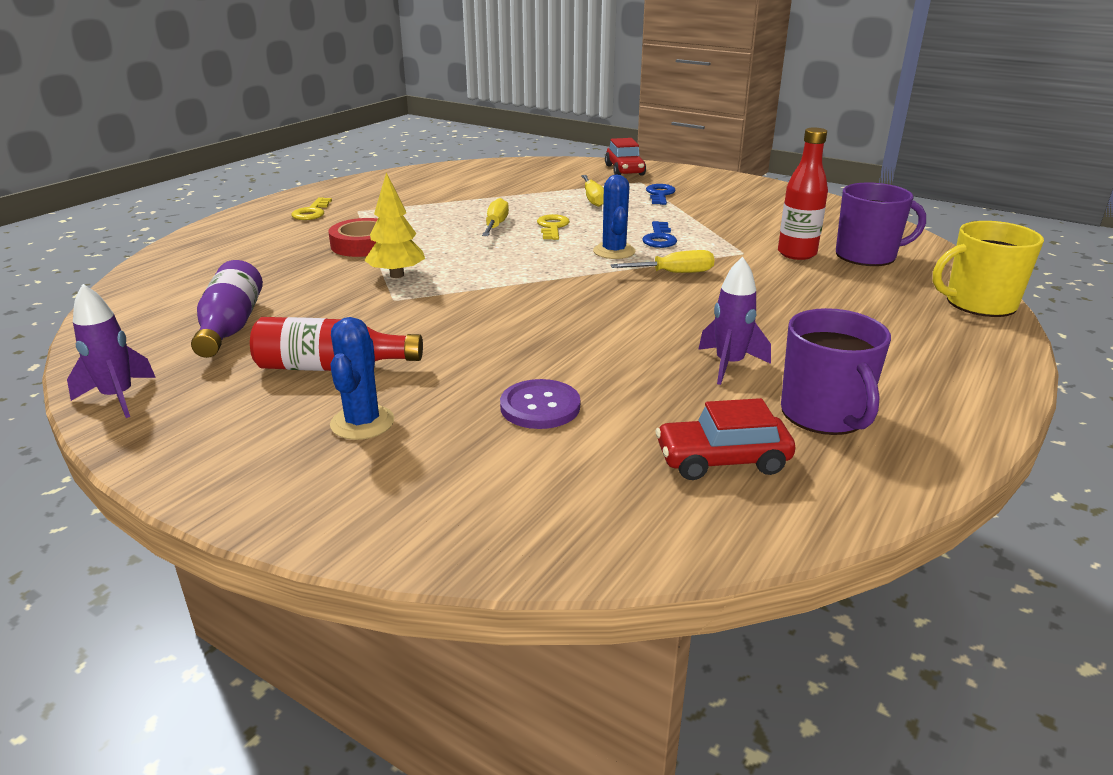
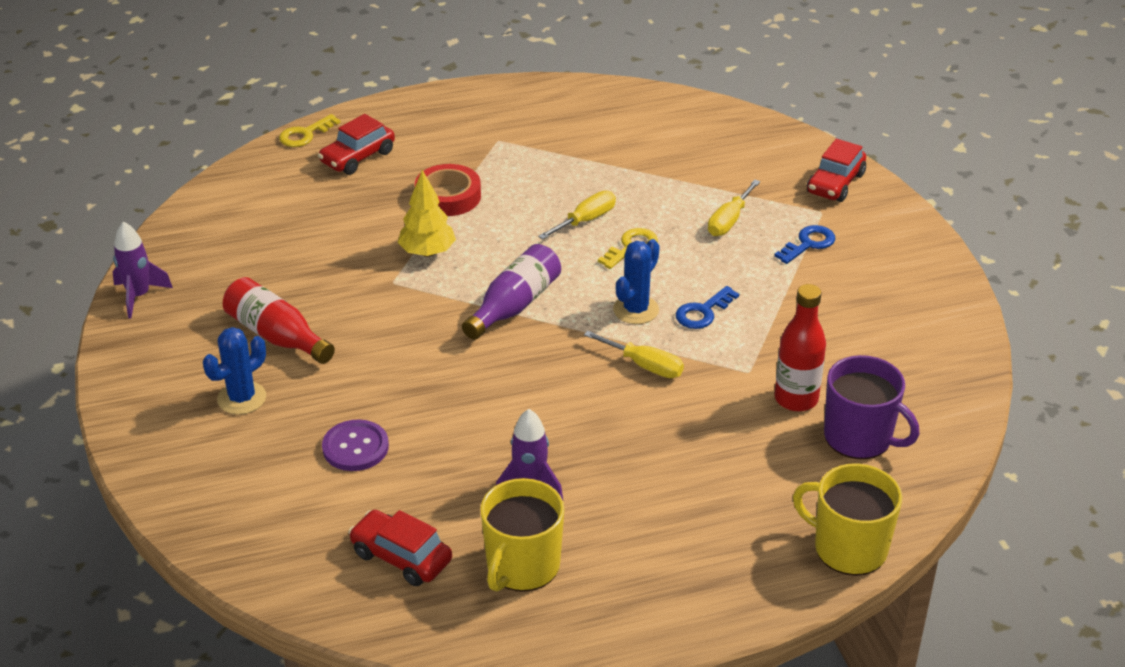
camera: 40 degrees right, 10 degrees up
(230, 327) = (259, 257): purple bottle -> purple bottle (514, 305)
(244, 248) = (357, 157): none -> red car
(312, 212) = (459, 125): yellow key -> yellow key (305, 134)
(824, 414) = (522, 566): purple mug -> yellow mug

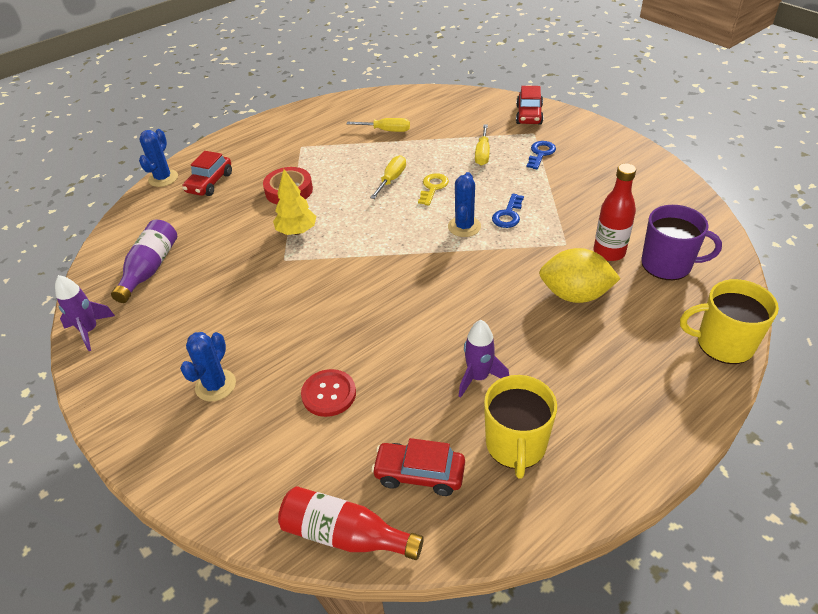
camera: 20 degrees left, 5 degrees up
(277, 336) = (218, 326): red bottle -> red bottle (345, 535)
(305, 134) = (163, 178): yellow key -> blue cactus
(355, 447) = (329, 394): purple button -> red button
(514, 305) = (380, 249): purple bottle -> purple bottle (150, 269)
(644, 365) = (496, 262): yellow screwdriver -> yellow screwdriver (386, 130)
(712, 434) = (575, 295): none -> yellow lemon

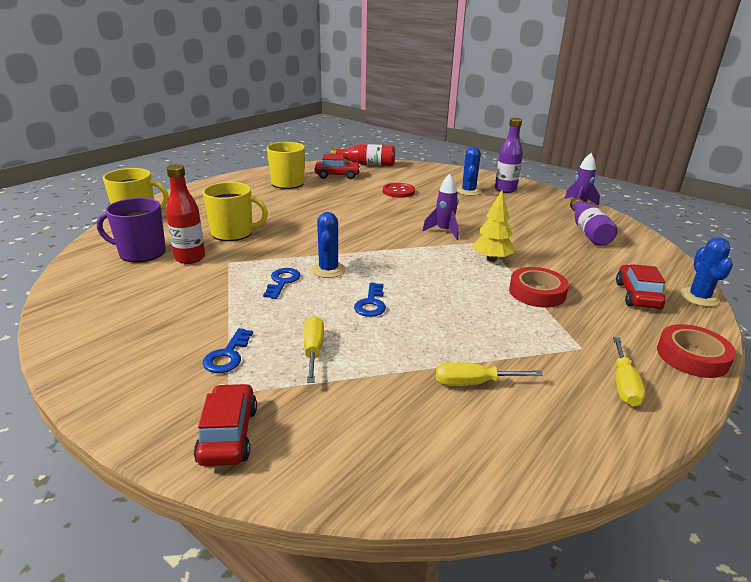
camera: 165 degrees right, 15 degrees down
(152, 387) = (505, 189): none -> purple bottle
(236, 137) = (692, 356): none -> red tape
(391, 179) = (425, 310): yellow screwdriver -> yellow screwdriver (624, 384)
(433, 188) = (371, 303): yellow key -> blue key
(478, 377) = (309, 199): purple rocket -> purple rocket (444, 231)
(575, 295) = (233, 233): yellow lemon -> yellow mug

